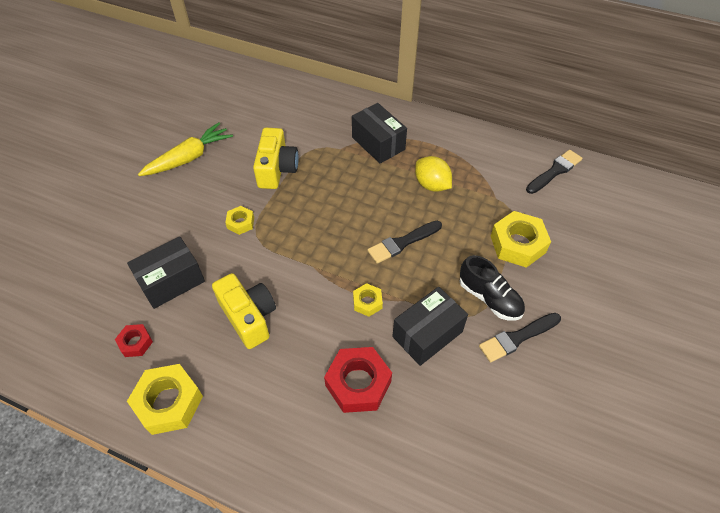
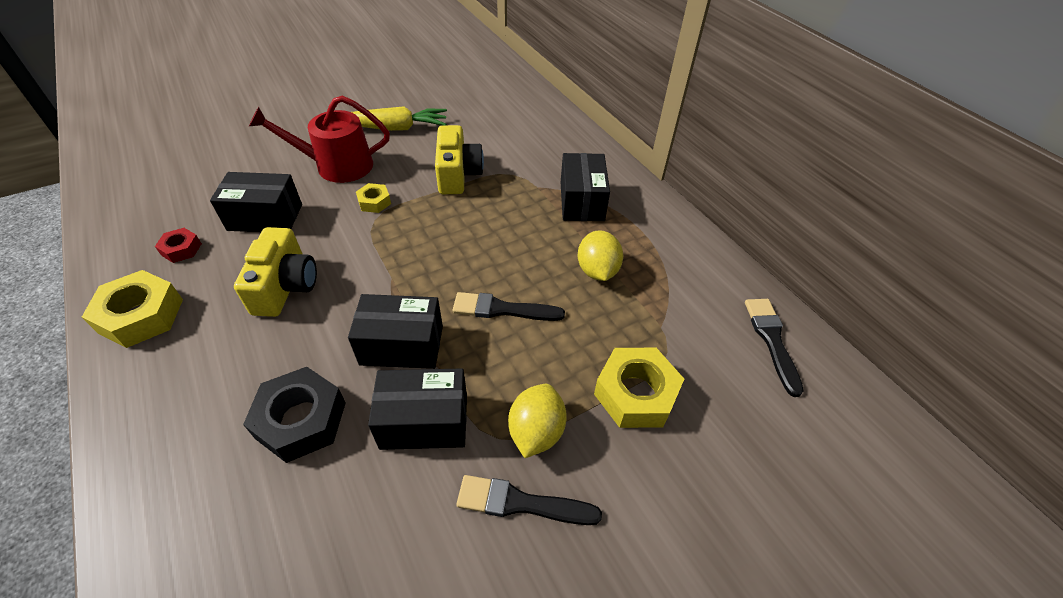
camera: 35 degrees right, 5 degrees down
(179, 212) = (337, 166): none -> red watering can
(277, 169) = (458, 174): yellow camera -> yellow camera turned 45 degrees counterclockwise
(358, 383) = (301, 420): red nut -> black nut
(367, 302) = (402, 345): yellow nut -> black box
(489, 298) = (536, 431): black shoe -> yellow lemon
(554, 171) = (771, 340): black brush -> black brush turned 90 degrees counterclockwise

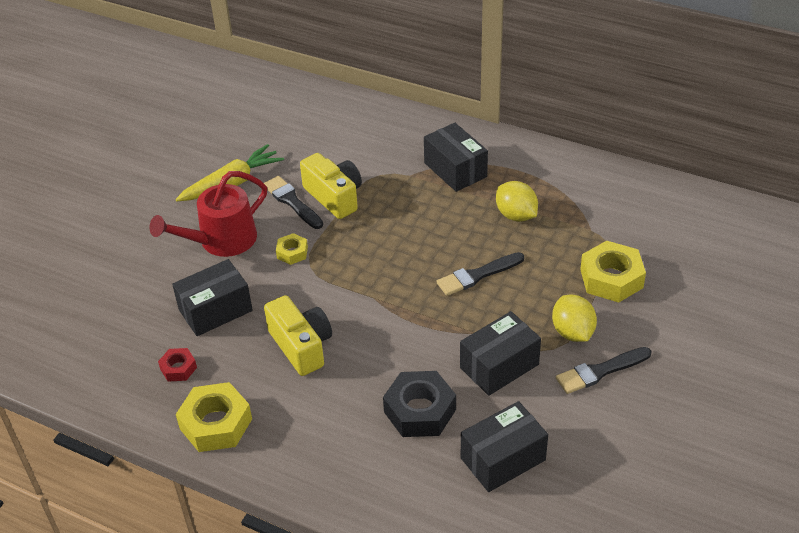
camera: 30 degrees left, 5 degrees down
(402, 345) = (434, 334): black box -> black box (503, 459)
(771, 340) = (665, 202): black brush -> black brush (292, 202)

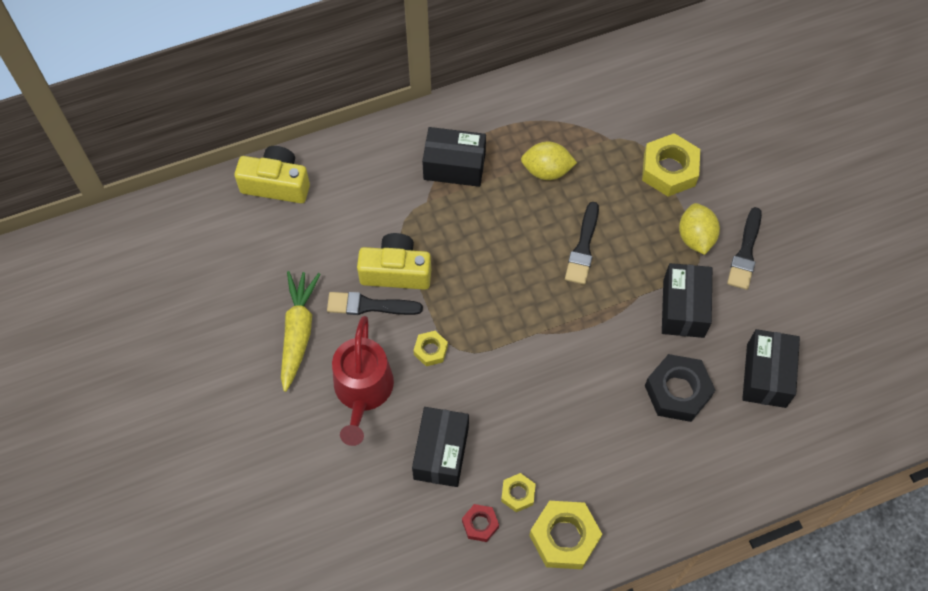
camera: 50 degrees left, 20 degrees up
(225, 373) = (518, 494): none -> yellow nut
(301, 346) = (540, 420): yellow camera -> yellow camera (276, 184)
(572, 332) = (695, 237): yellow lemon -> yellow lemon turned 60 degrees clockwise

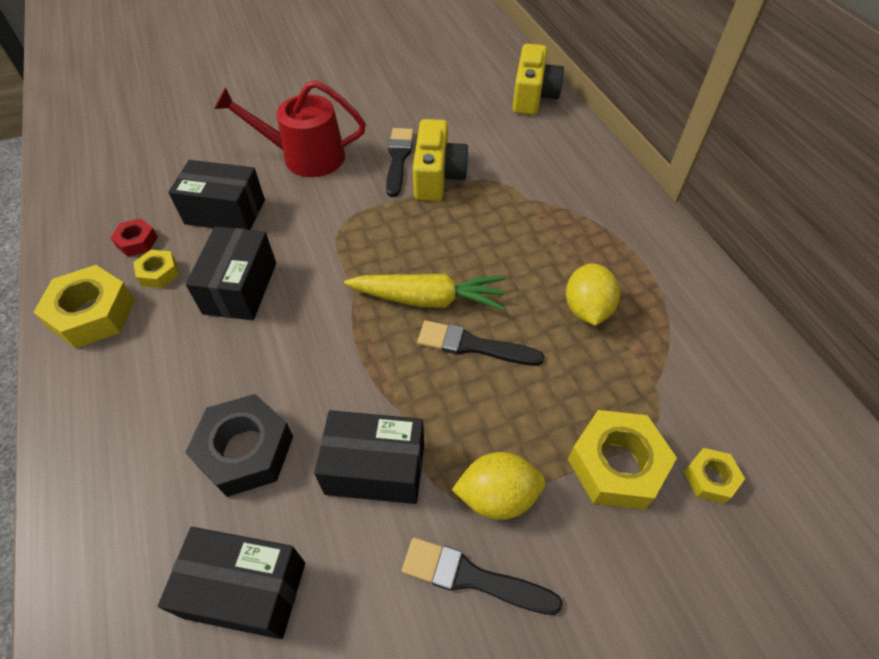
camera: 90 degrees right, 10 degrees down
(298, 332) = (374, 115): yellow carrot -> yellow carrot (429, 299)
(431, 350) = (342, 203): yellow nut -> yellow nut (710, 478)
(454, 166) = (577, 221): black box -> black box (240, 288)

